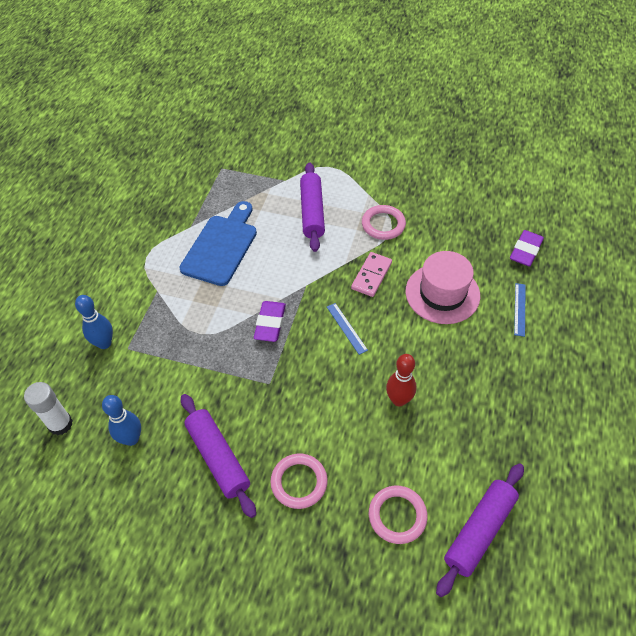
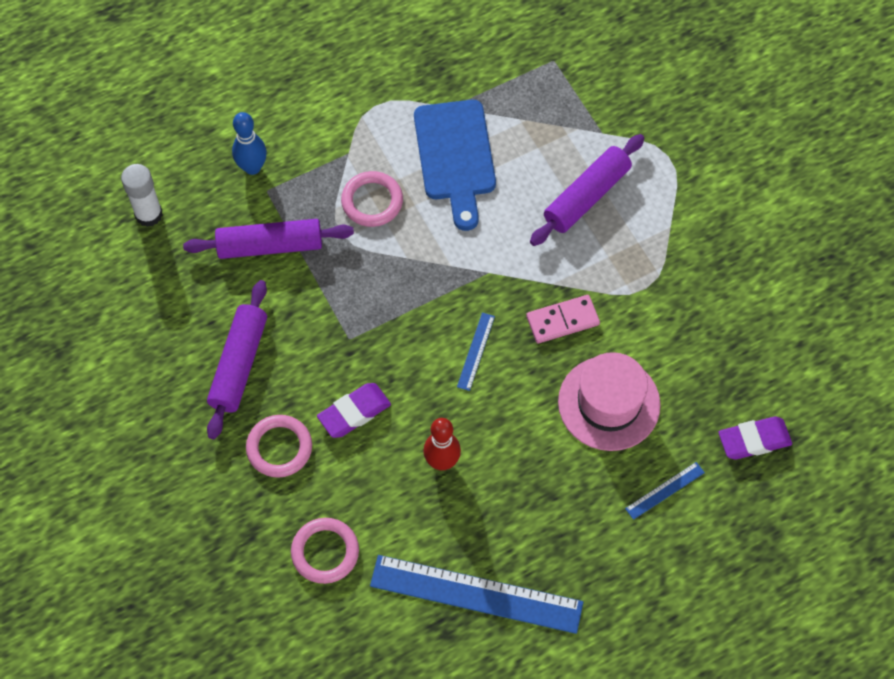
camera: 45 degrees right, 10 degrees up
(131, 438) = (190, 281): blue bowling pin -> none
(221, 246) = (455, 157): blue cutting board -> blue cutting board turned 105 degrees clockwise
(270, 324) = (412, 281): purple eraser -> purple eraser (354, 412)
(383, 224) = (642, 276): pink ring -> pink ring (372, 201)
(479, 531) = (375, 630): purple rolling pin -> purple rolling pin (270, 245)
(503, 452) = (476, 594): none -> blue ruler

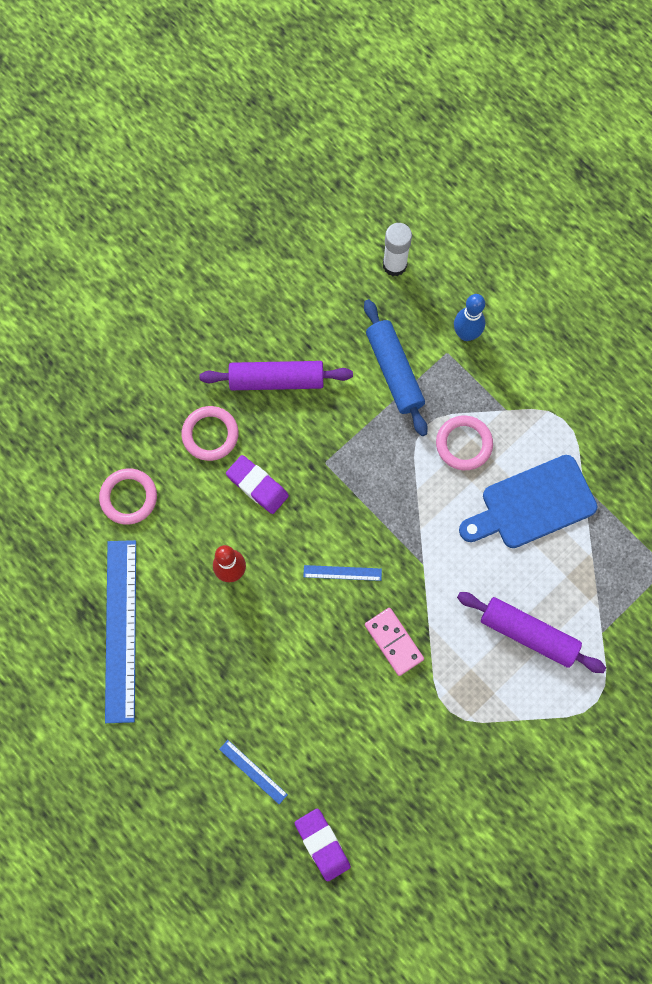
camera: 75 degrees right, 10 degrees up
(270, 245) = (394, 371): purple rolling pin -> blue rolling pin
(609, 403) = (324, 702): pink hat -> none

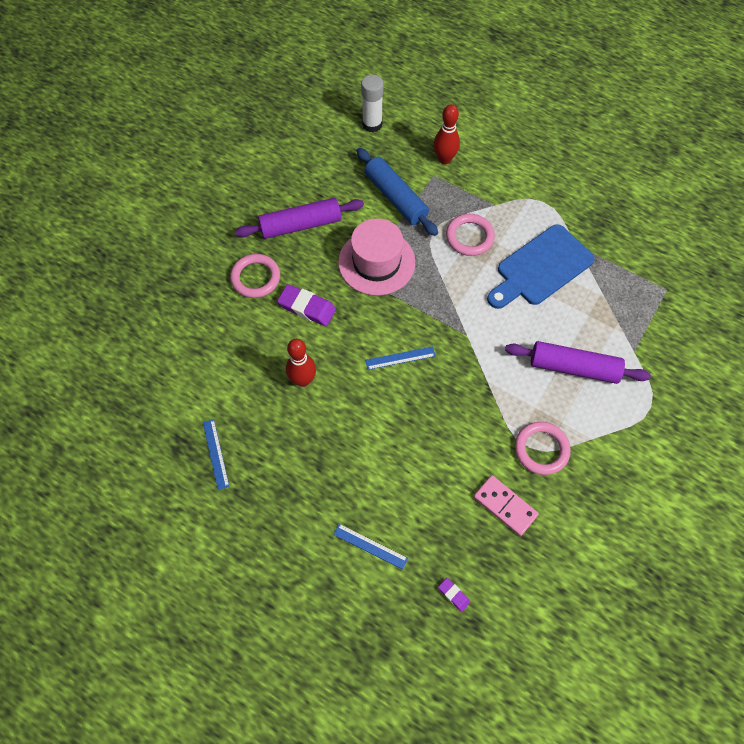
camera: 15 degrees left, 10 degrees down
(120, 630) = (215, 454): blue ruler -> blue ruler, size x0.43
(129, 497) = (197, 343): pink ring -> pink ring (541, 449)
(322, 844) = (453, 595): purple eraser -> purple eraser, size x0.51
(349, 449) = (376, 262): none -> pink hat
(393, 642) = (462, 402): pink domino -> pink domino (505, 506)
(466, 334) = (444, 159): blue bowling pin -> red bowling pin

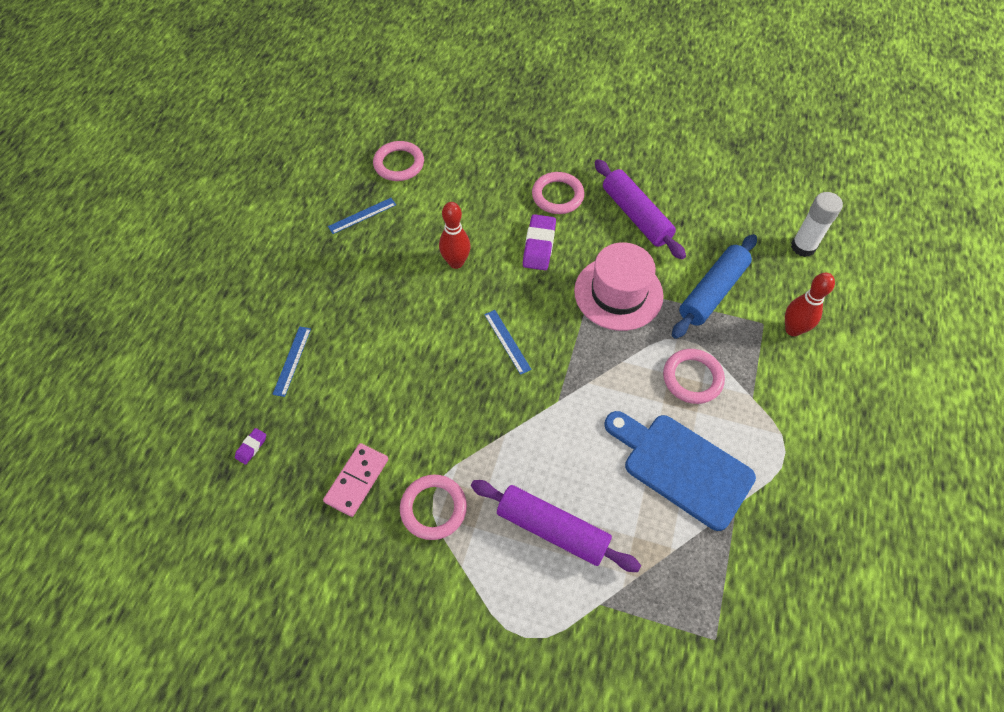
camera: 75 degrees right, 5 degrees down
(160, 406) = (399, 164): none -> pink ring
(573, 367) = (552, 529): purple rolling pin -> purple rolling pin turned 60 degrees counterclockwise

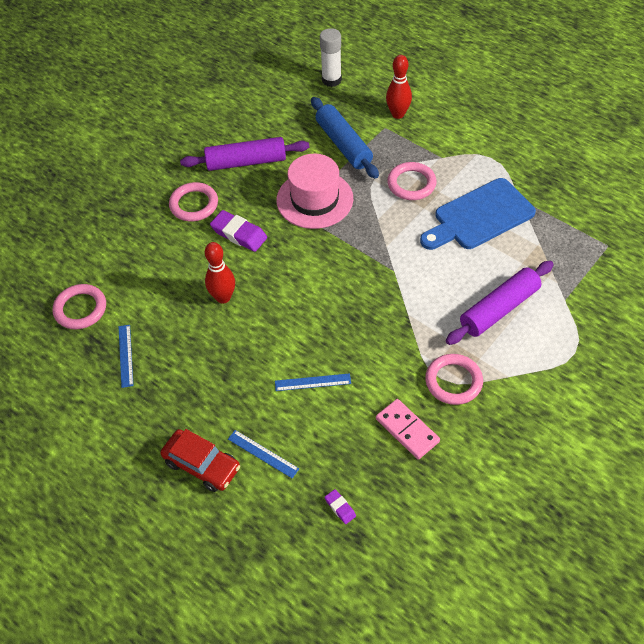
camera: 65 degrees left, 5 degrees down
(267, 317) = (202, 465): none -> red car
(507, 341) = (323, 286): blue ruler -> blue ruler (312, 382)

